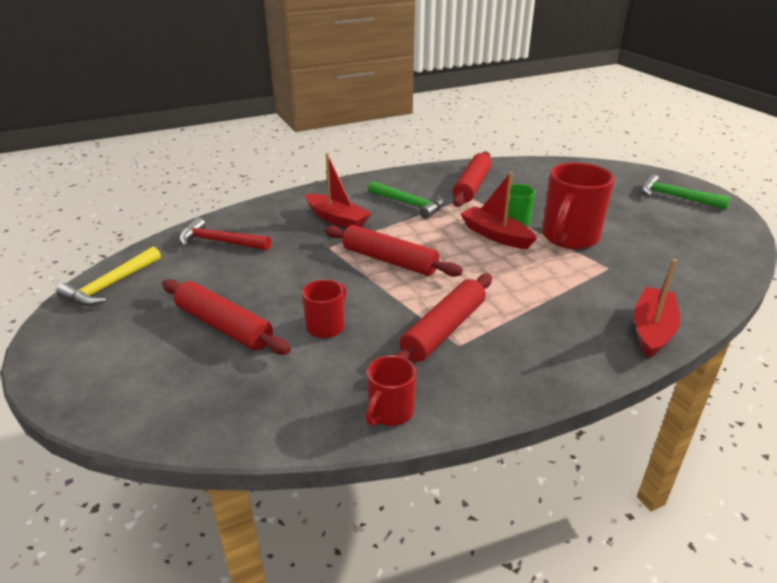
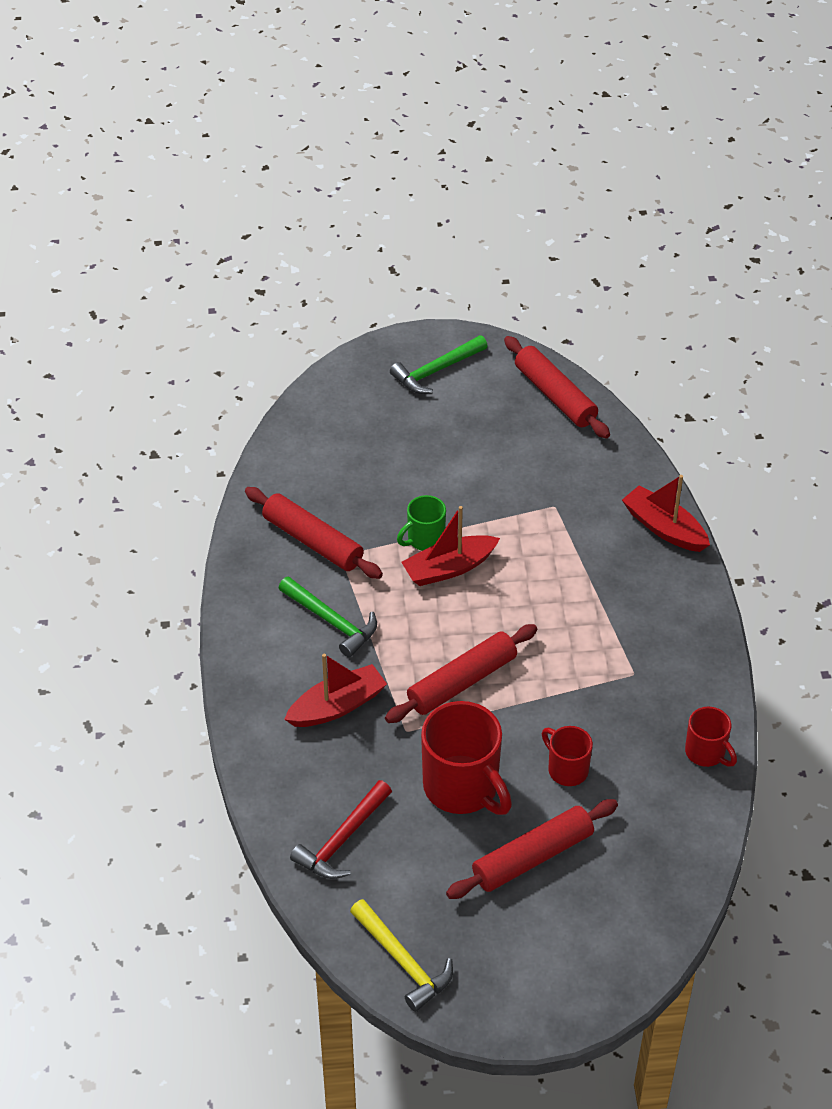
camera: 70 degrees left, 15 degrees up
(409, 204) = (331, 621): green hammer -> green hammer turned 75 degrees clockwise
(444, 330) = (608, 677): red rolling pin -> red rolling pin (555, 395)
(569, 238) = (483, 508): red mug -> red mug (463, 788)

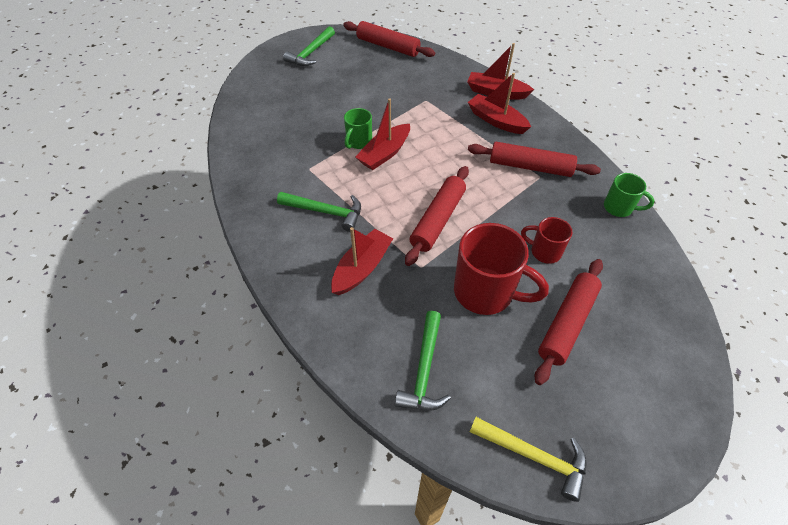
camera: 25 degrees left, 5 degrees up
(312, 541) = (285, 166): red rolling pin -> red rolling pin (530, 167)
(343, 839) = (424, 369): red hammer -> green hammer
(632, 572) = (496, 120): none -> red boat
(706, 753) = (619, 208): red mug -> green mug

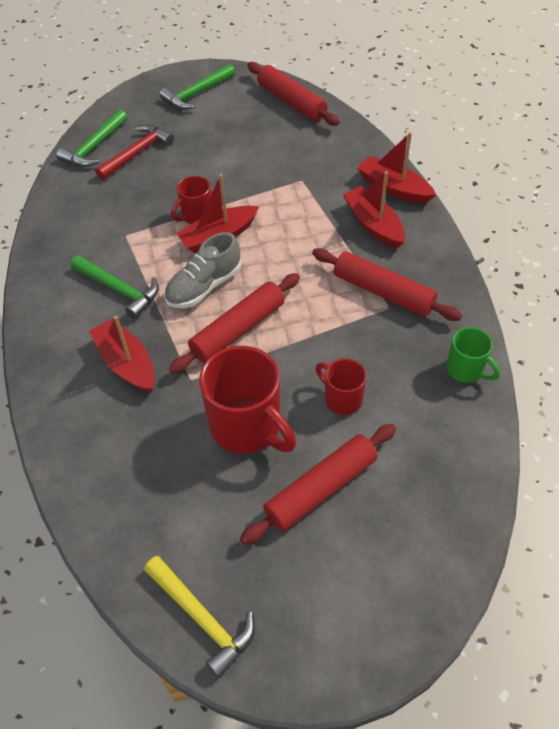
camera: 20 degrees right, 0 degrees up
(285, 105) = (136, 153): none -> red hammer
(358, 142) = (196, 216): green mug -> red mug
(362, 268) = (126, 363): red boat -> red boat turned 90 degrees counterclockwise
(393, 193) = (204, 286): none -> grey shoe
(424, 369) = (135, 492): green hammer -> green hammer (95, 147)

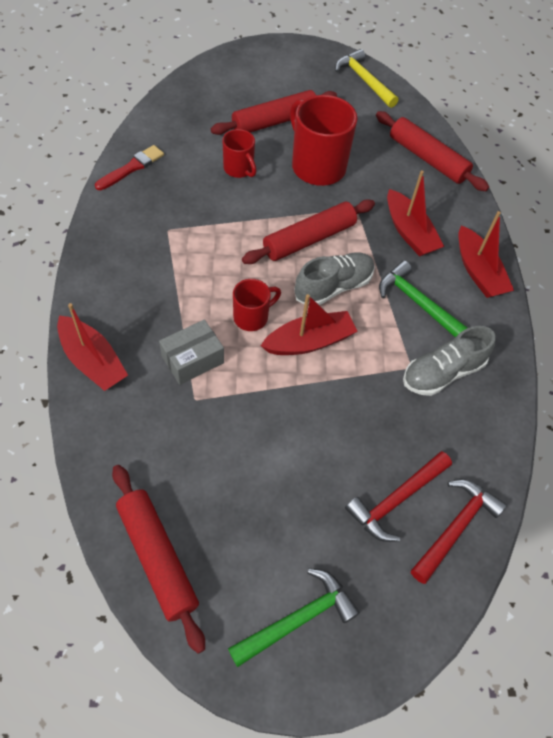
camera: 175 degrees left, 5 degrees up
(95, 147) = (455, 528): green hammer -> red hammer
(97, 236) = (442, 373): none -> grey shoe
(196, 216) = (330, 375): red mug -> red mug (252, 317)
(314, 204) = (192, 359): none -> grey box
(373, 224) = (139, 318): red boat -> red boat (478, 272)
(383, 292) = (166, 244): red rolling pin -> red rolling pin (427, 158)
(466, 370) = (132, 167): green mug -> red brush

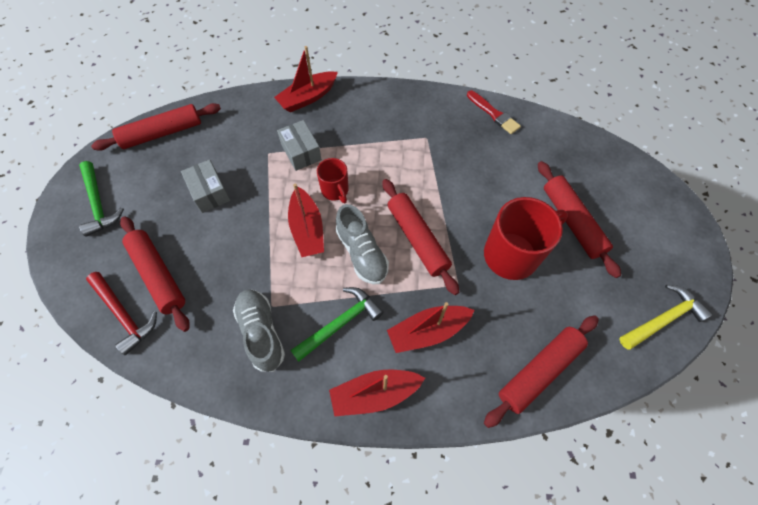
camera: 100 degrees right, 5 degrees up
(239, 169) = (501, 189): red mug -> none
(265, 462) = (209, 192): none -> grey box
(397, 499) = (158, 275): red hammer -> red rolling pin

